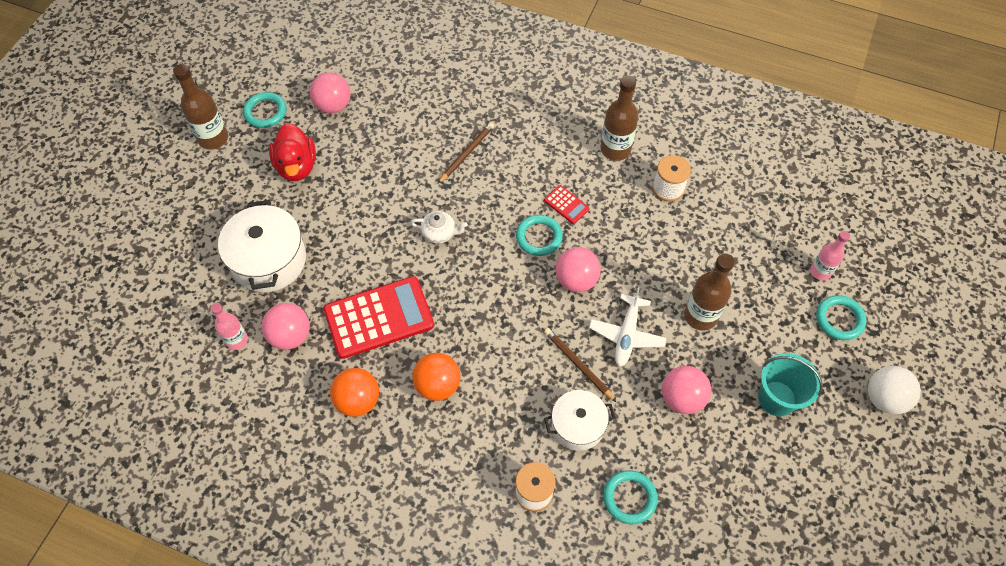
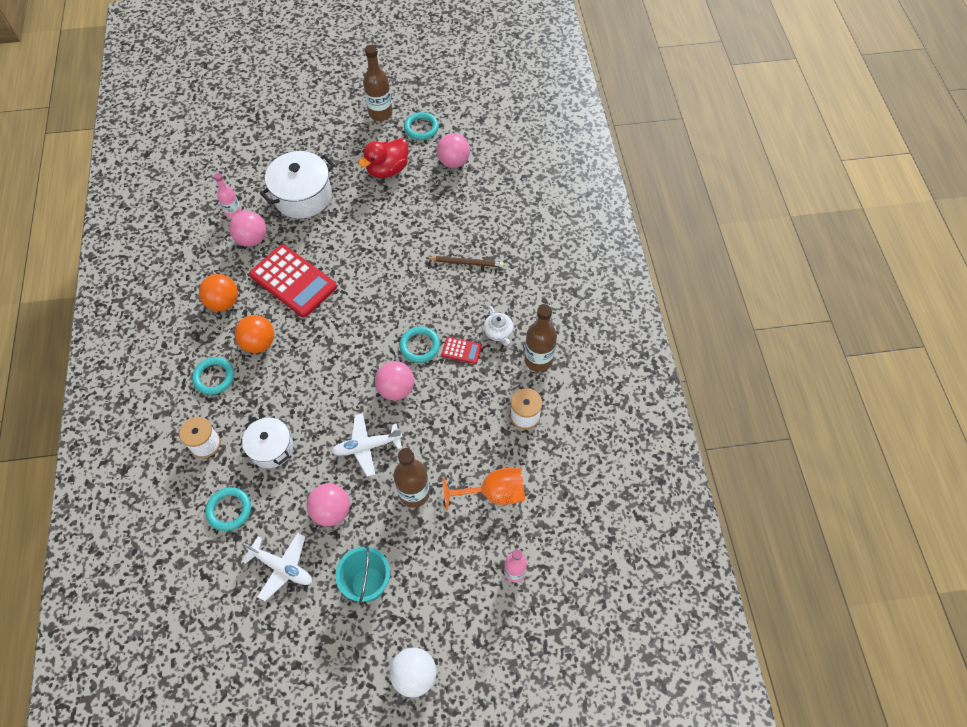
camera: 60 degrees right, 0 degrees up
(439, 233) = (384, 281): white teapot -> white teapot (498, 333)
(566, 204) = (461, 350): red calculator -> red calculator turned 90 degrees counterclockwise
(578, 365) = (322, 425): brown pencil -> none
(721, 471) = (282, 567): none -> white plane
(735, 250) = (494, 493): none -> orange goblet
(839, 319) = (474, 607): turquoise ring -> turquoise ring (214, 377)

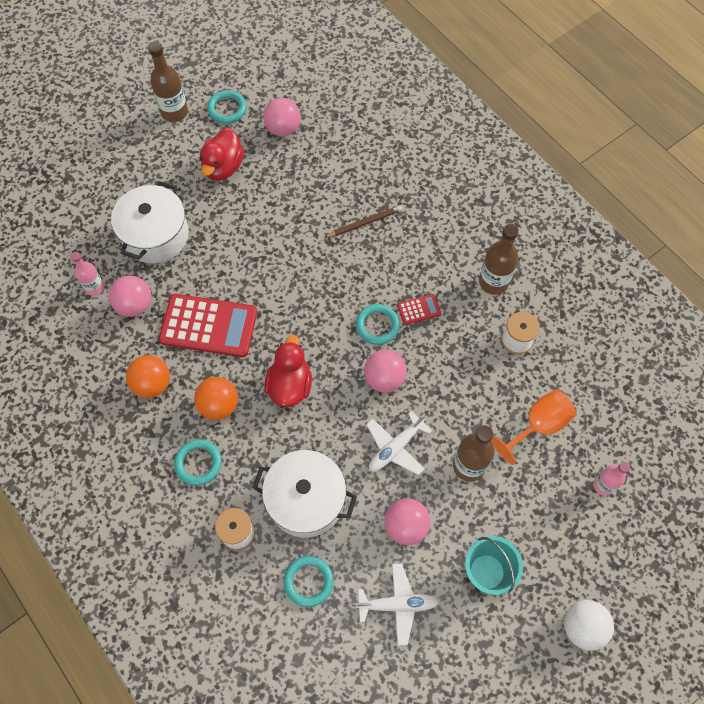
camera: 30 degrees left, 5 degrees up
(271, 448) = (306, 500): white pot -> white pot, size x1.57
(321, 356) = (290, 385): none -> red duck
(498, 333) = (441, 275): white teapot -> none

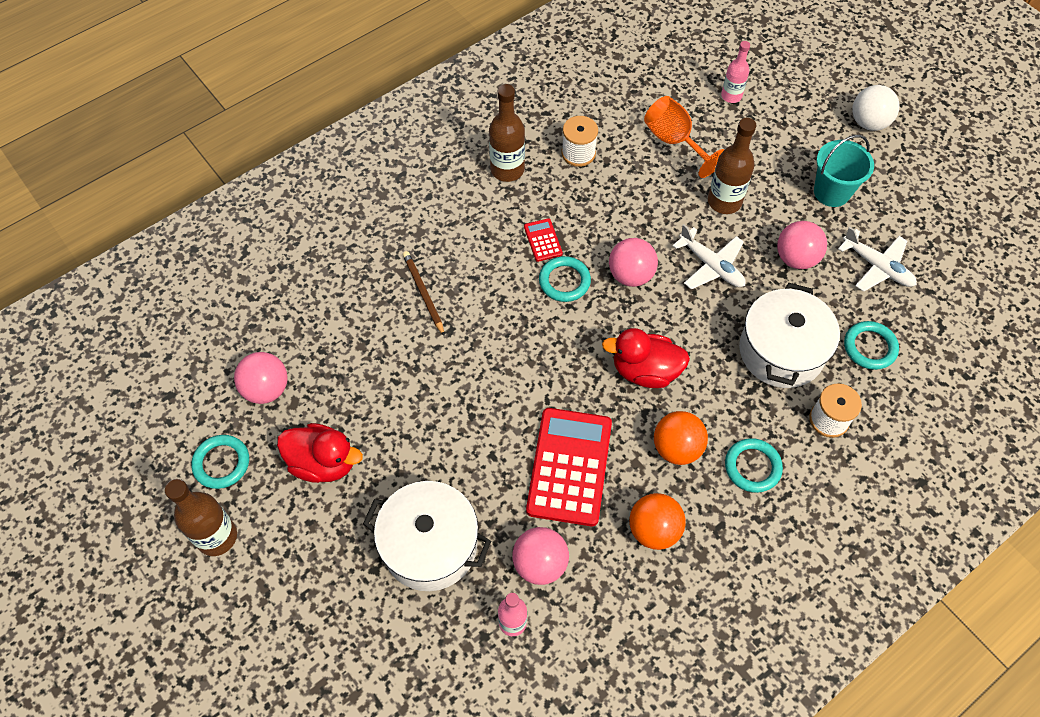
camera: 90 degrees left, 5 degrees down
(397, 604) = (877, 267): white plane -> white plane turned 135 degrees clockwise

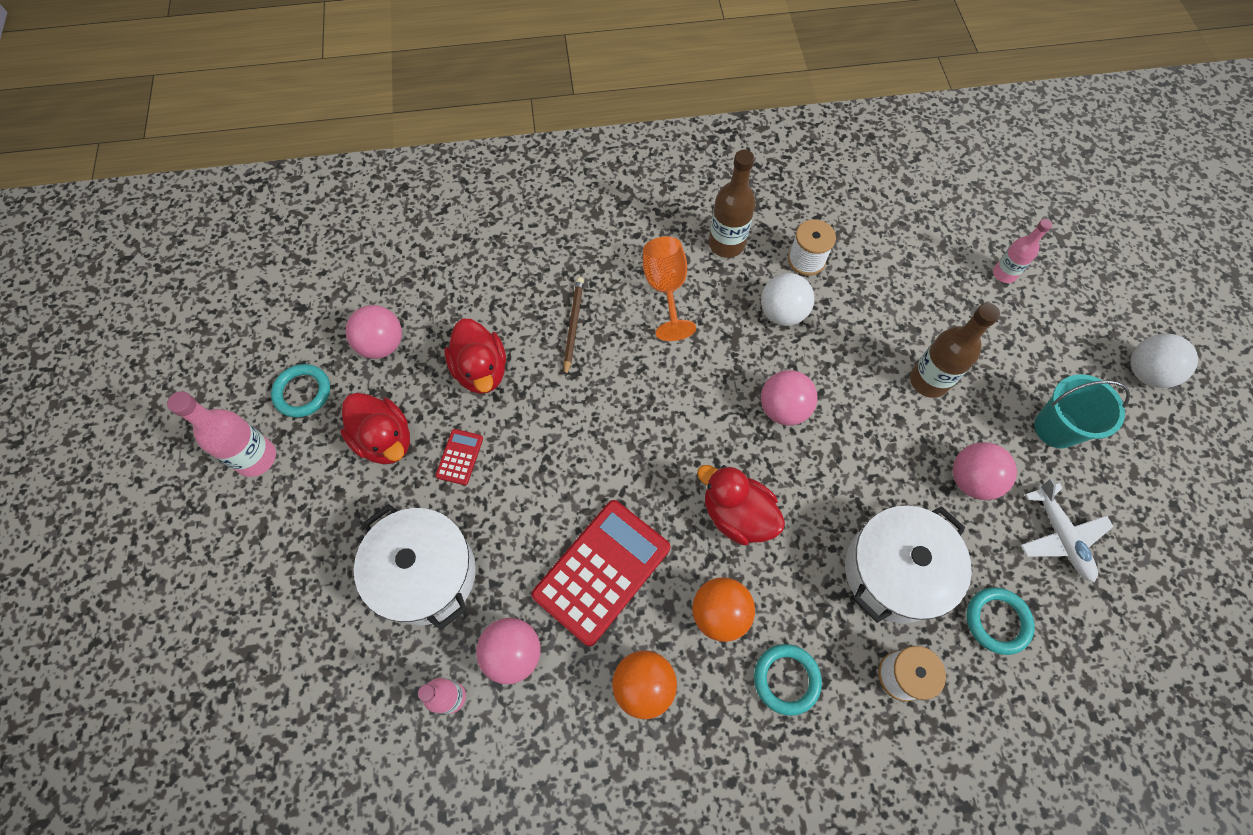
camera: 30 degrees right, 5 degrees up
(217, 537) = (256, 458): brown bottle -> pink bottle
(369, 366) = (481, 370): none -> red duck
(543, 240) = (717, 330): red calculator -> red calculator (459, 457)
(564, 281) = (713, 381): turquoise ring -> none
(585, 203) = (782, 313): none -> white ball
(674, 141) = (913, 293): orange goblet -> orange goblet (665, 289)
(711, 266) = (873, 441): white plane -> none

